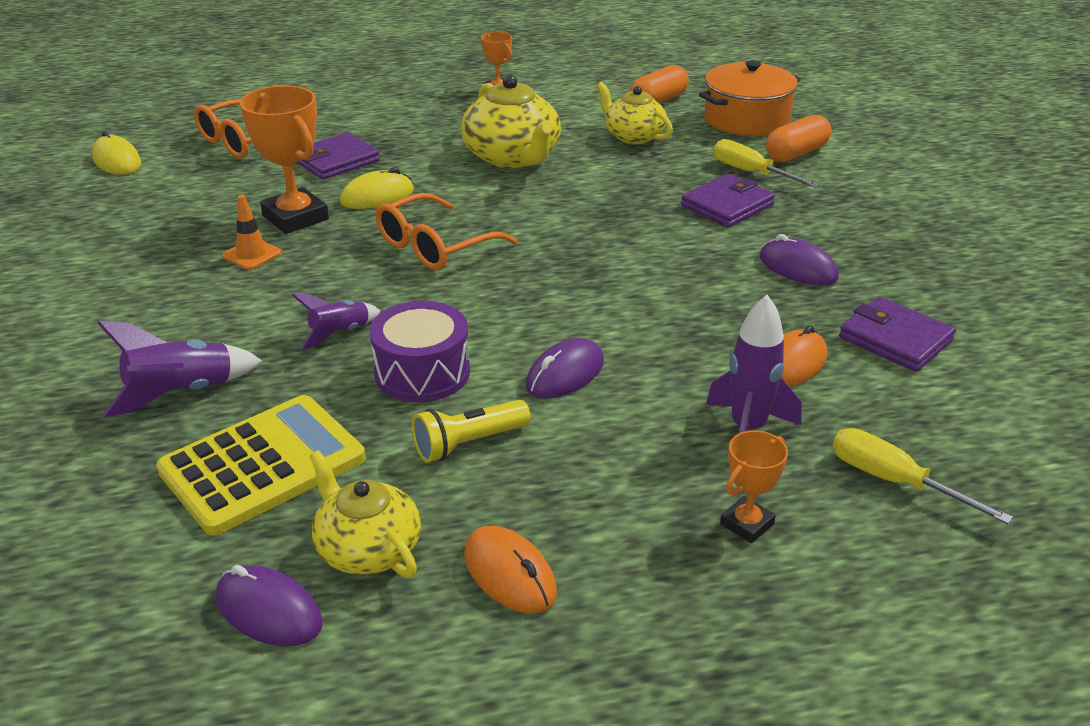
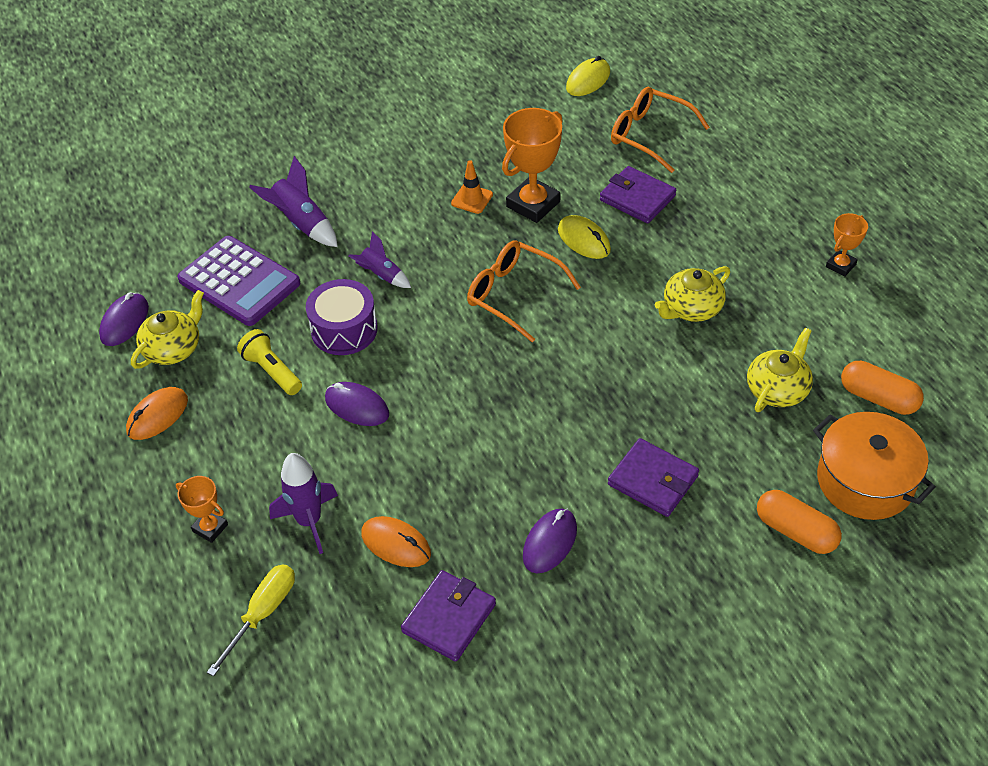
camera: 80 degrees right, 15 degrees up
(263, 465) = (239, 282): yellow calculator -> purple calculator
(512, 157) = (691, 308): yellow teapot -> yellow teapot, size x0.65
(751, 173) = (732, 494): yellow screwdriver -> none

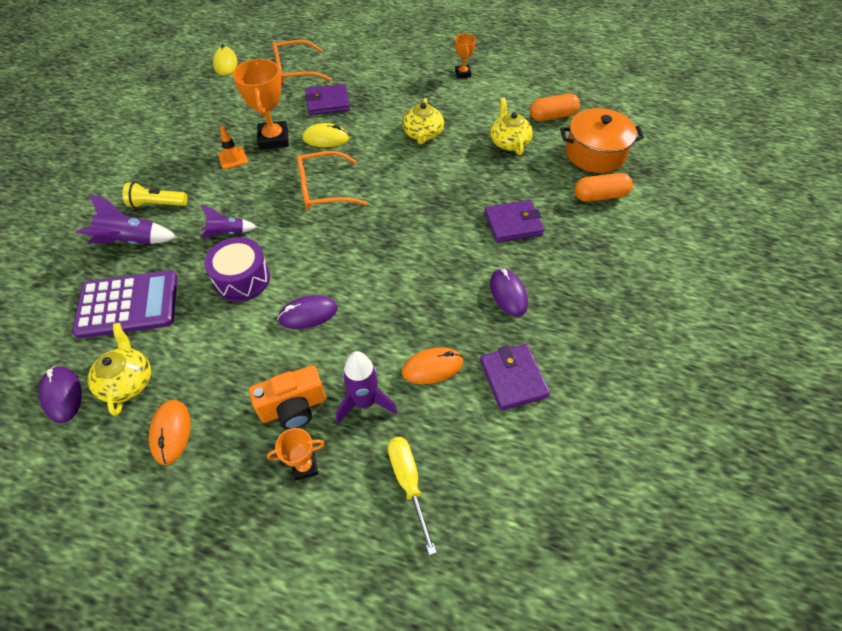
camera: 50 degrees left, 5 degrees up
(255, 475) = (293, 407): none -> orange camera
(272, 371) = (223, 338): yellow flashlight -> yellow flashlight (157, 204)

